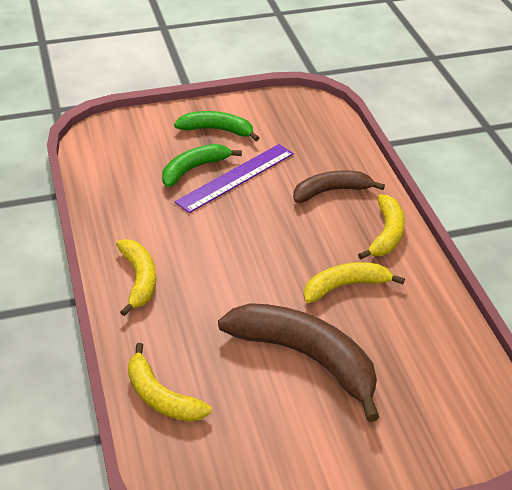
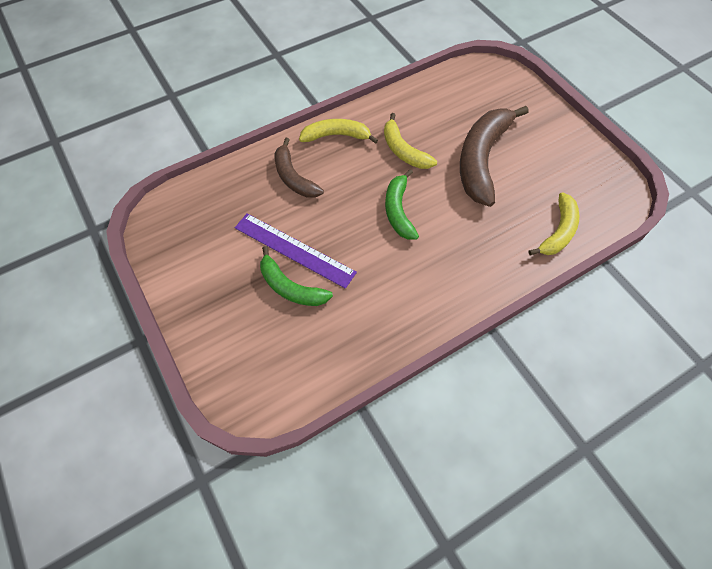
camera: 105 degrees left, 20 degrees up
(139, 280) = (454, 283): yellow banana -> none
(217, 130) = (220, 285): green banana -> green banana (398, 210)

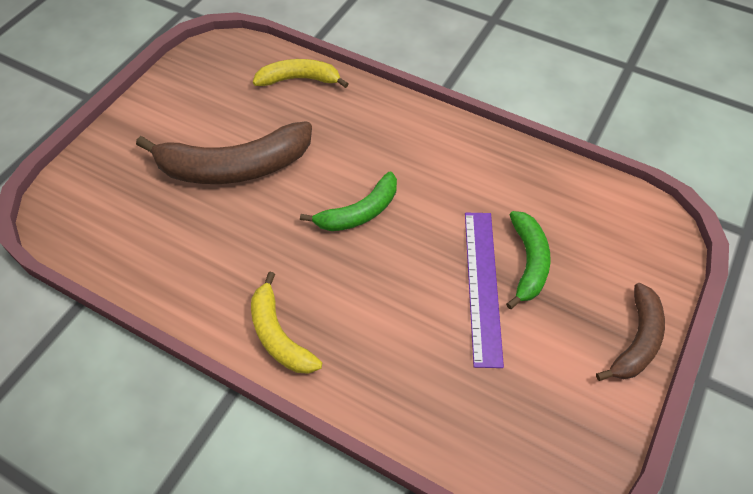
camera: 120 degrees left, 5 degrees down
(293, 177) = (382, 347): brown banana -> brown banana (636, 341)
(403, 150) = (263, 247): yellow banana -> none

